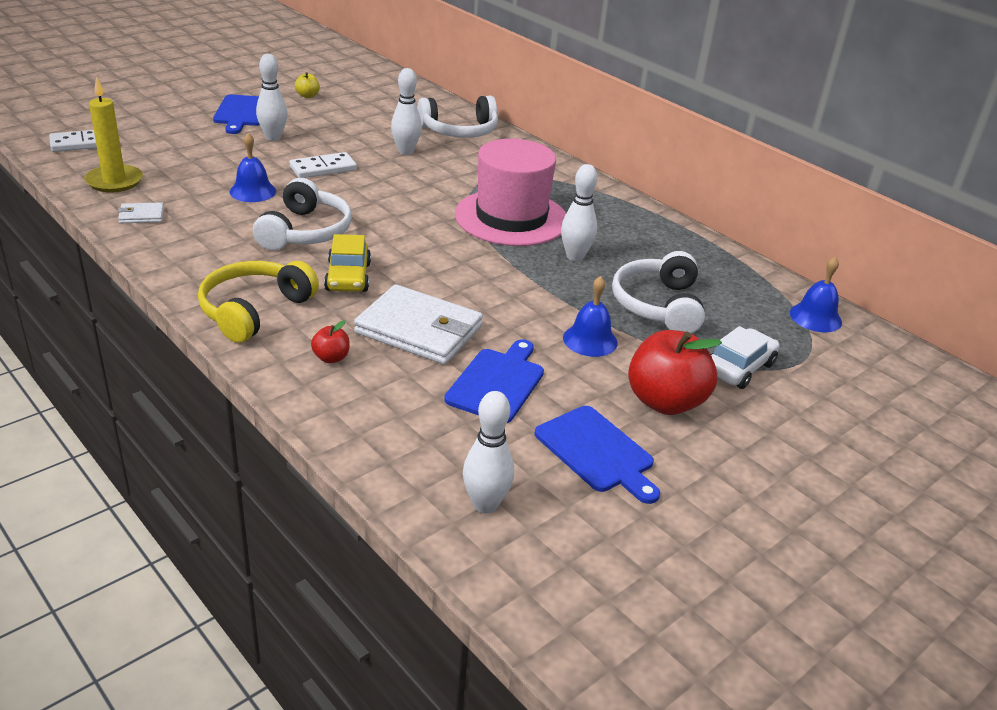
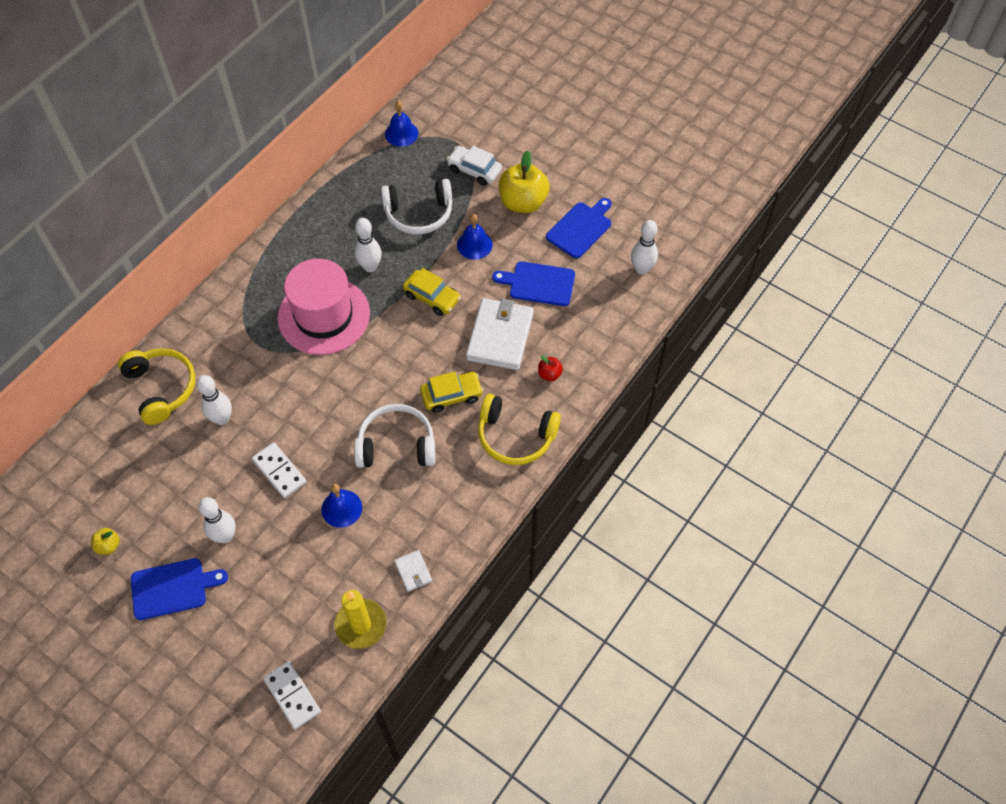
camera: 100 degrees left, 25 degrees up
(459, 131) = (162, 388): white headphones -> yellow headphones
(509, 290) = (432, 297): none -> yellow car
(665, 402) = (523, 202): red apple -> yellow apple

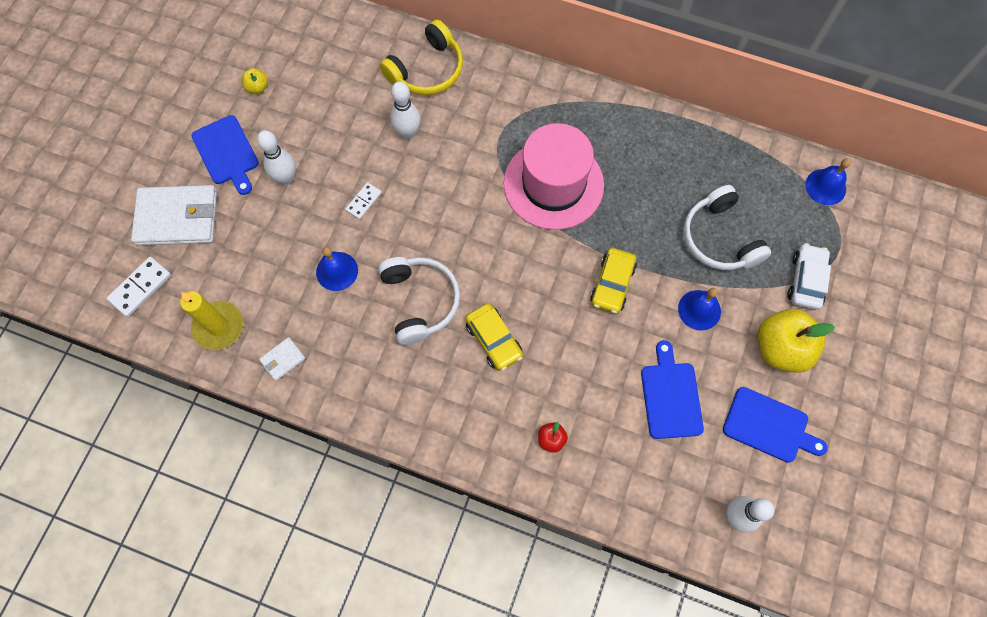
camera: 75 degrees right, 10 degrees up
(279, 471) = (363, 202): white domino -> white domino, size x0.65
(370, 267) = (630, 210): white bowling pin -> none
(500, 336) = (584, 371): white wallet -> white wallet (177, 217)
(515, 436) = (461, 421): yellow headphones -> none

